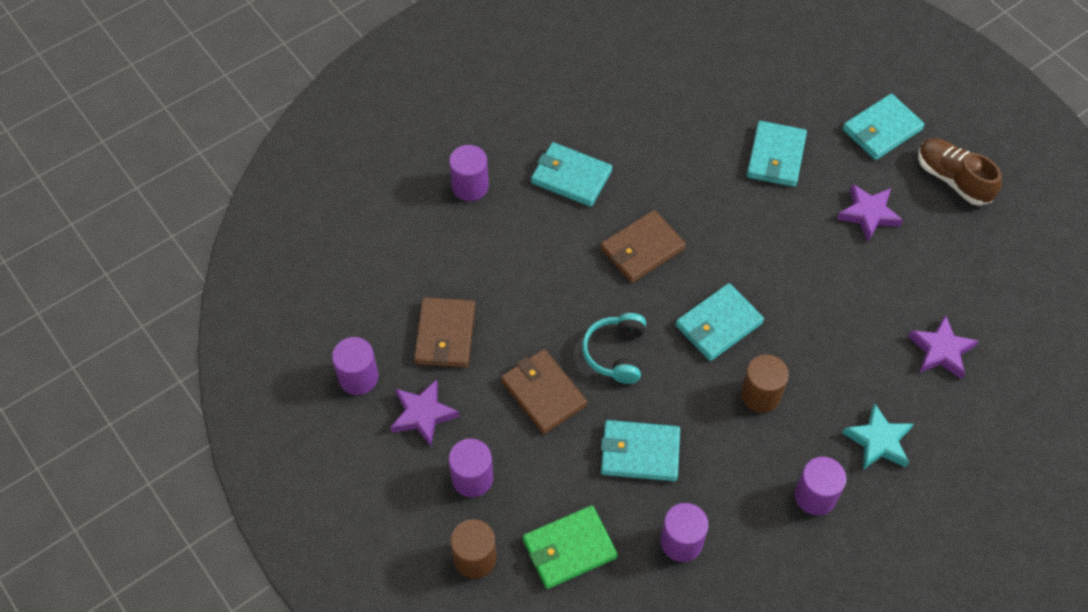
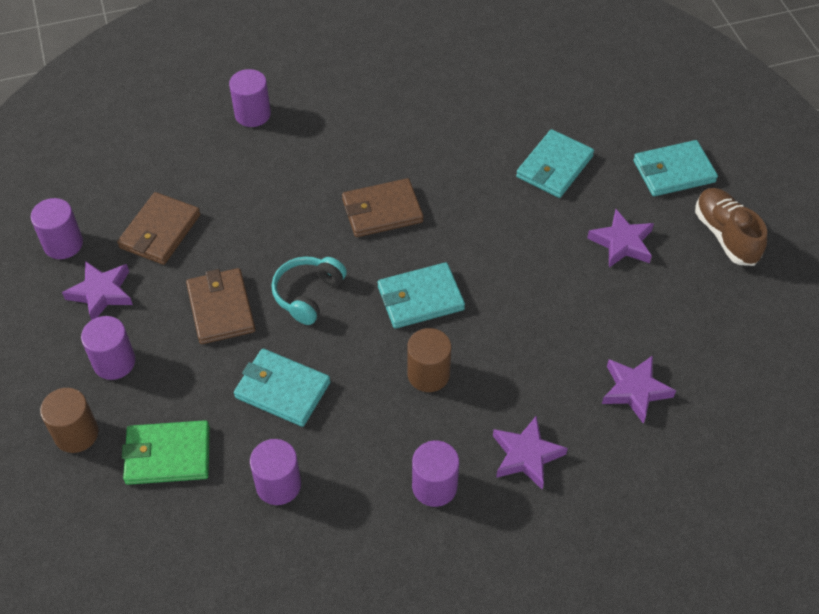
camera: 20 degrees right, 5 degrees down
(571, 177) = (349, 131): turquoise wallet -> none
(878, 441) = (526, 455): turquoise star -> purple star

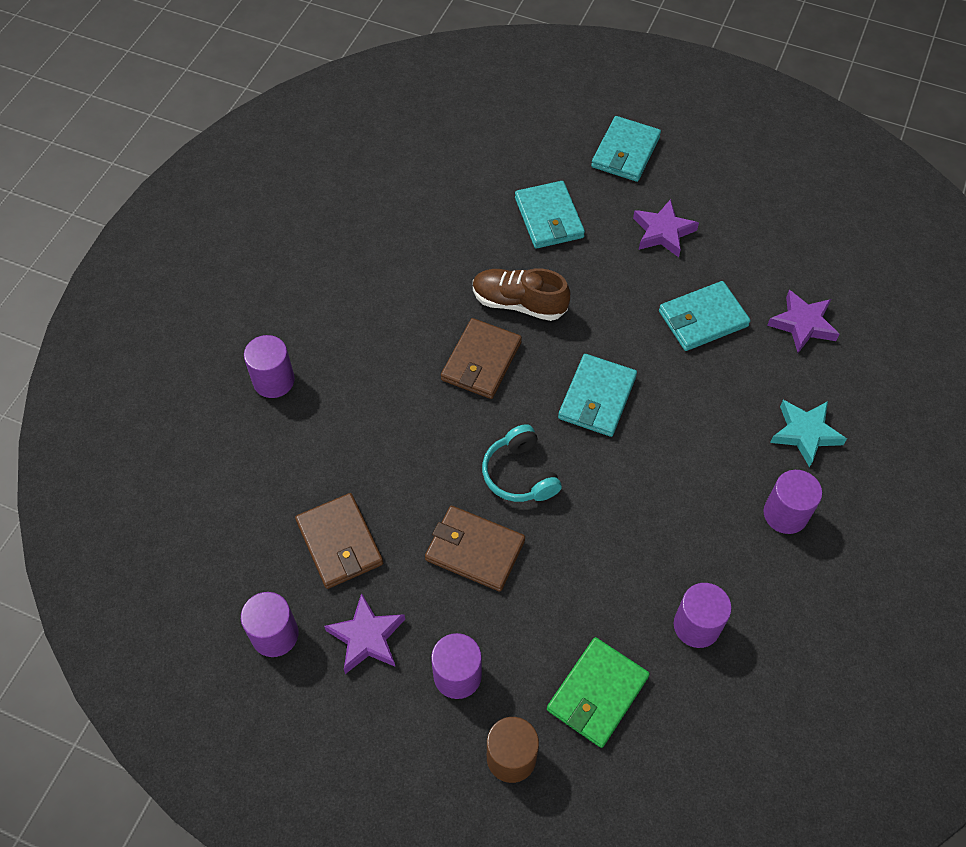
camera: 50 degrees left, 5 degrees up
(282, 390) = (603, 559): turquoise wallet -> turquoise wallet (702, 319)
(428, 374) = (676, 444): brown cylinder -> none
(526, 455) = (805, 433): purple star -> turquoise star
(725, 235) = (713, 168): brown shoe -> brown shoe (519, 303)

